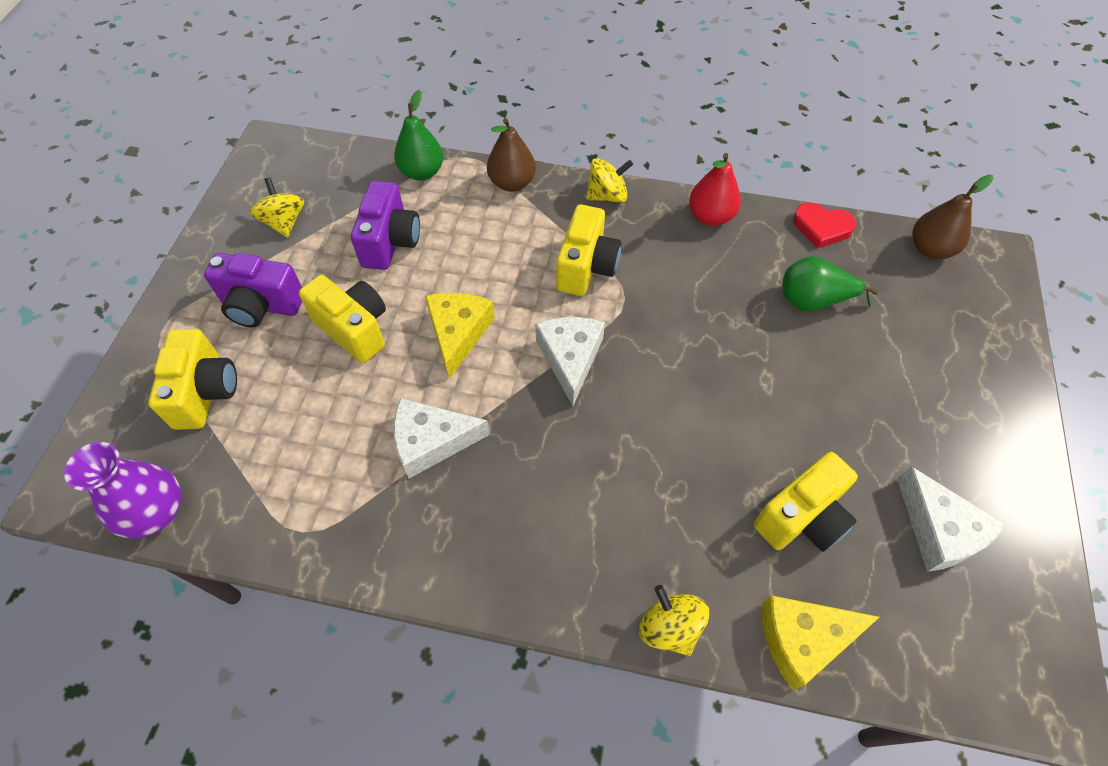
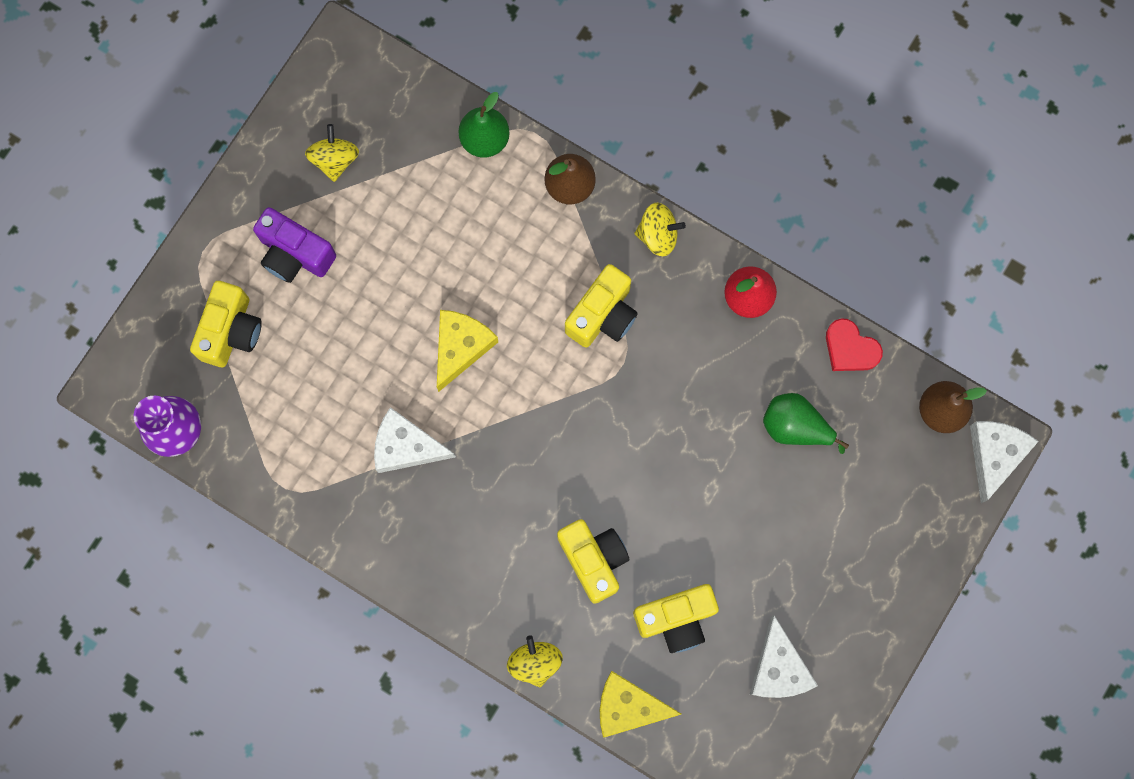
camera: 20 degrees right, 20 degrees up
(354, 329) = (371, 309): yellow camera -> yellow camera (594, 560)
(390, 242) = (429, 220): purple camera -> none
(570, 358) = (550, 408): white cheese -> white cheese (994, 455)

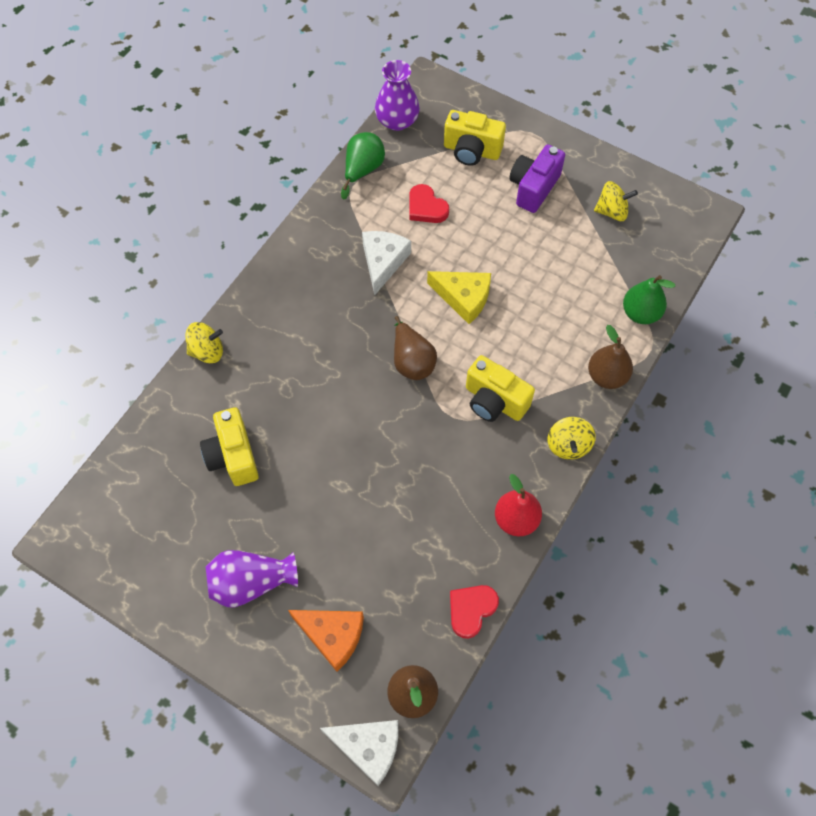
camera: 90 degrees right, 15 degrees down
(322, 391) = (426, 207): none -> red heart
(549, 410) = (412, 361): none -> brown pear
(594, 560) = (287, 394): yellow camera -> none
(628, 707) = (164, 419): yellow cheese -> none
(778, 668) = (184, 539): white cheese -> none
(795, 427) = (397, 558): green pear -> green pear (363, 170)
(827, 587) = (251, 583): none -> purple vase
(882, 495) = (332, 635): none -> orange cheese

